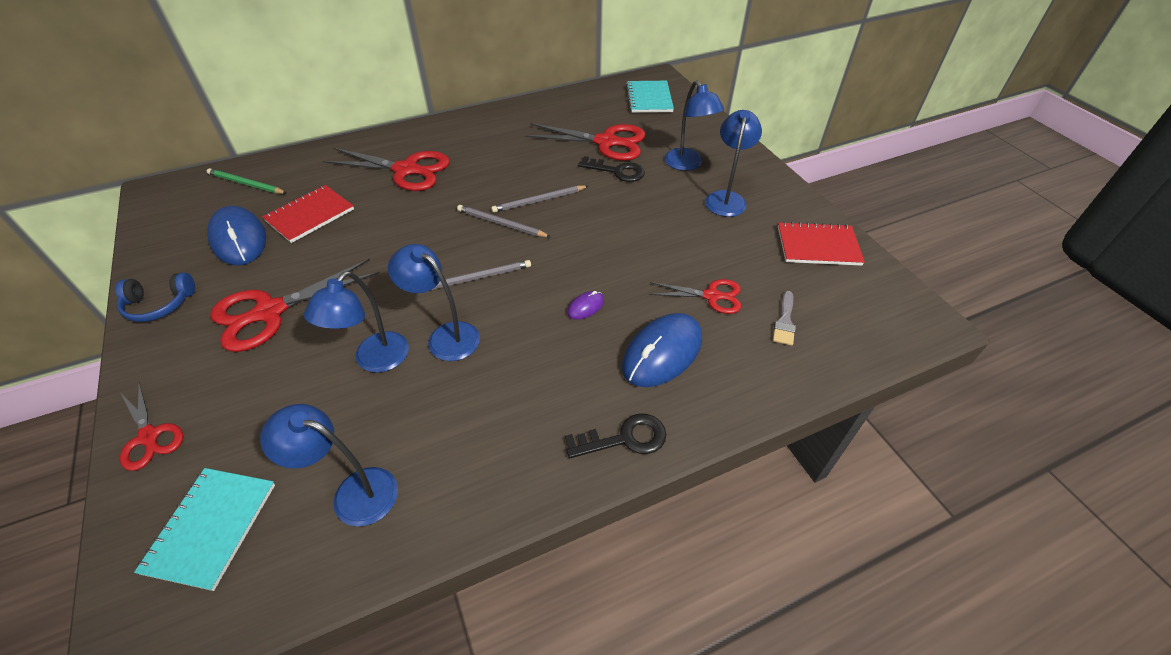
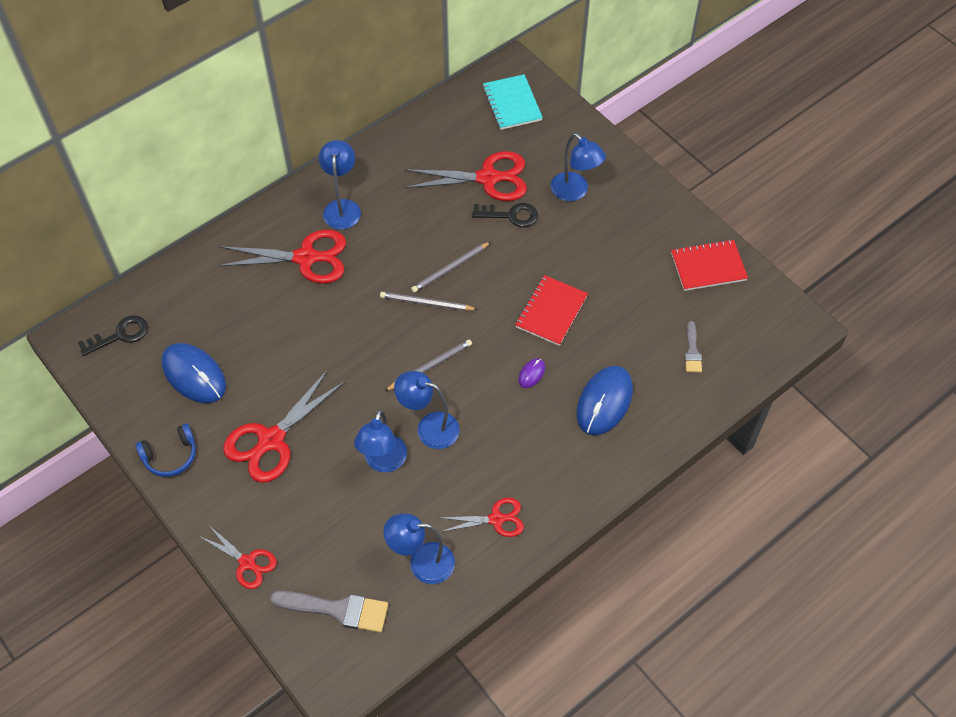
camera: 15 degrees left, 10 degrees up
(211, 527) = (337, 610): turquoise notebook -> grey brush
(246, 184) = (156, 310): green pencil -> none
(310, 215) = (243, 333): red notebook -> red notebook (551, 311)
(624, 438) = (596, 478): black key -> black key (120, 335)
(711, 296) = (630, 339): red scissors -> red scissors (496, 519)
(726, 198) = (620, 228): blue lamp -> blue lamp (342, 207)

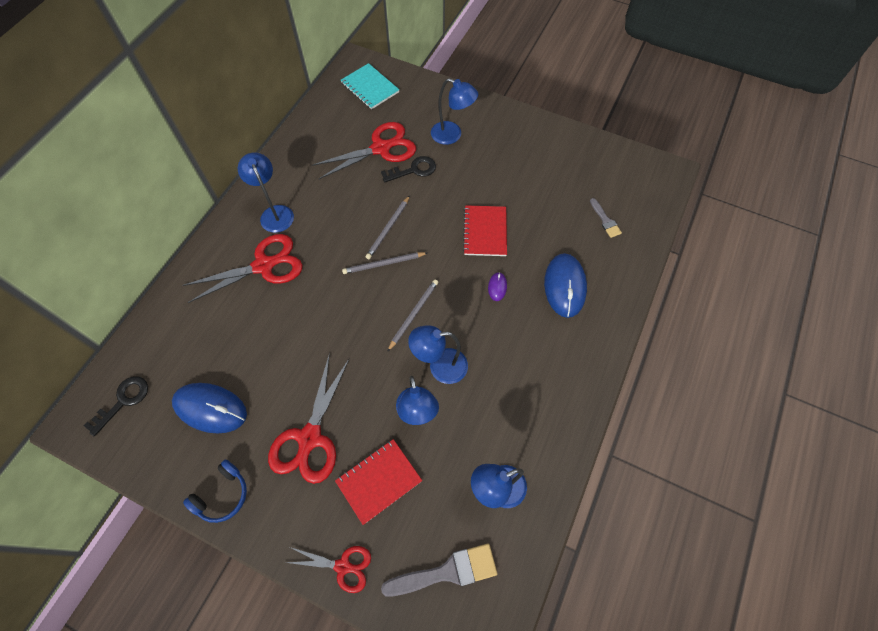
camera: 25 degrees left, 5 degrees up
(496, 519) = (536, 421): red scissors -> none
(708, 266) = (579, 154): red notebook -> red notebook (379, 481)

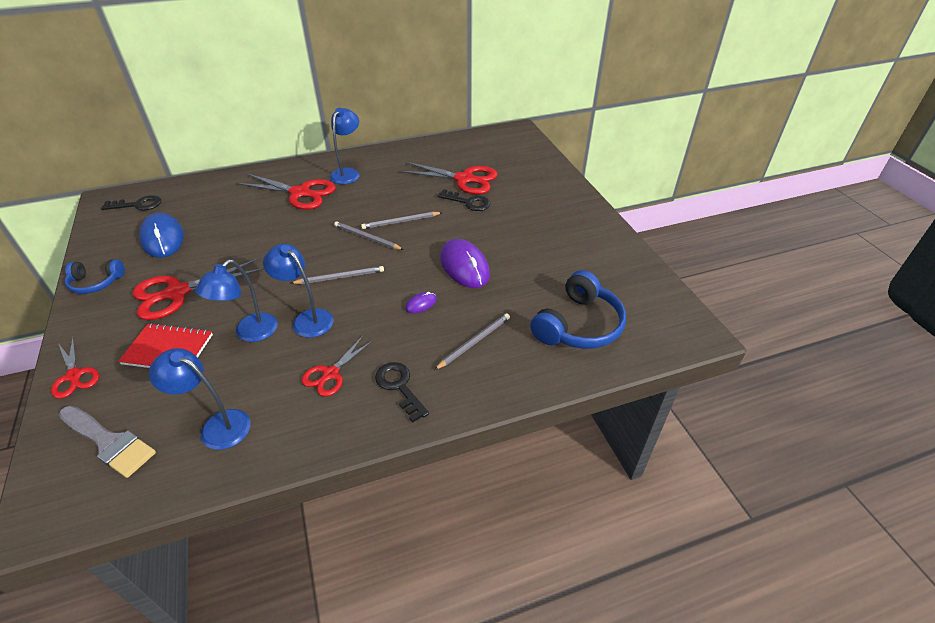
camera: 45 degrees right, 20 degrees down
(370, 88) = (507, 146): turquoise notebook -> none
(452, 135) = (527, 200): blue lamp -> none
(485, 232) = (464, 266): red notebook -> purple mouse
(513, 389) = (331, 374): none -> red scissors
(564, 357) = (399, 387): none -> black key
(565, 286) = (474, 342): blue mouse -> grey pencil
(605, 220) = (578, 325): grey brush -> blue headphones

